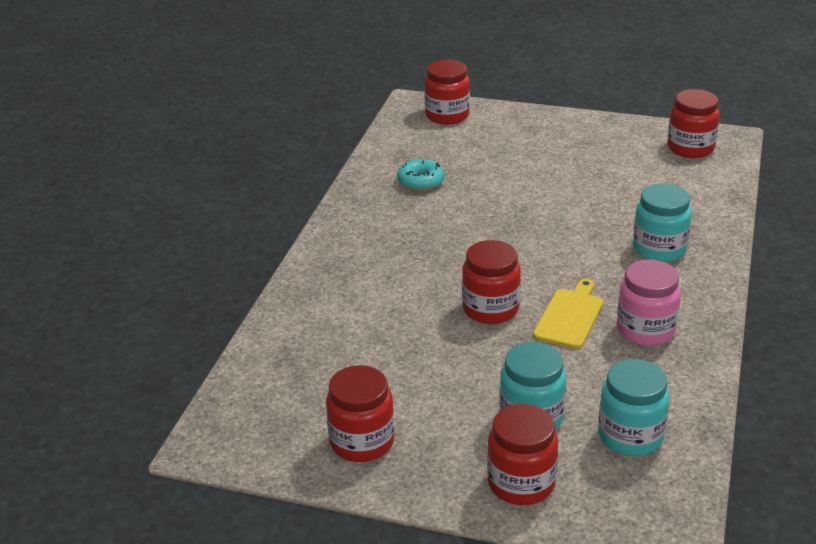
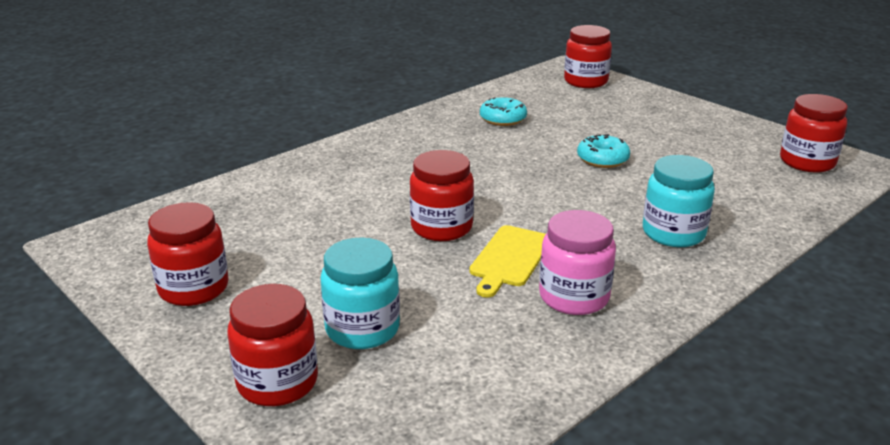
camera: 30 degrees right, 5 degrees down
(544, 197) = (602, 159): none -> turquoise donut
(570, 316) = (510, 258): yellow cutting board -> yellow cutting board turned 150 degrees clockwise
(630, 436) = (438, 387): turquoise jar -> none

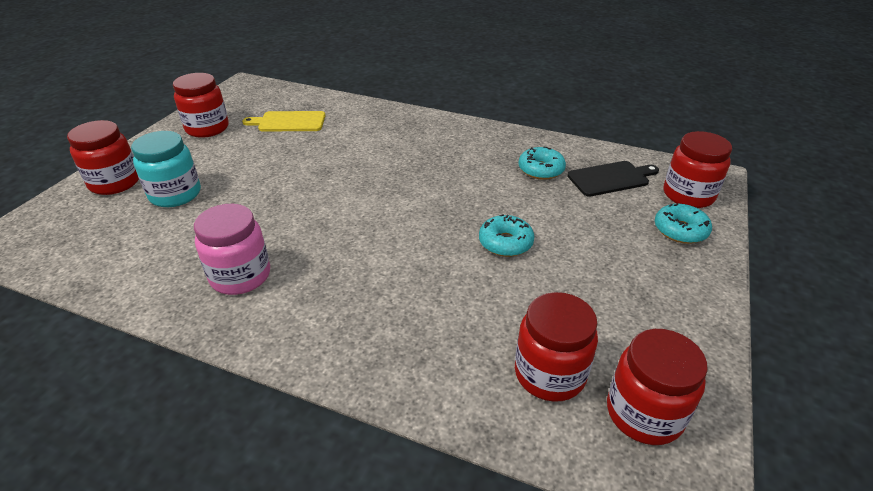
camera: 65 degrees right, 10 degrees up
(441, 227) = (321, 189): red jar -> red jar (549, 374)
(510, 258) = (288, 231): yellow cutting board -> yellow cutting board (289, 122)
(540, 98) = (610, 178): none -> black cutting board
(628, 97) = (680, 230): none -> turquoise donut
(673, 233) = (378, 316): turquoise jar -> none

